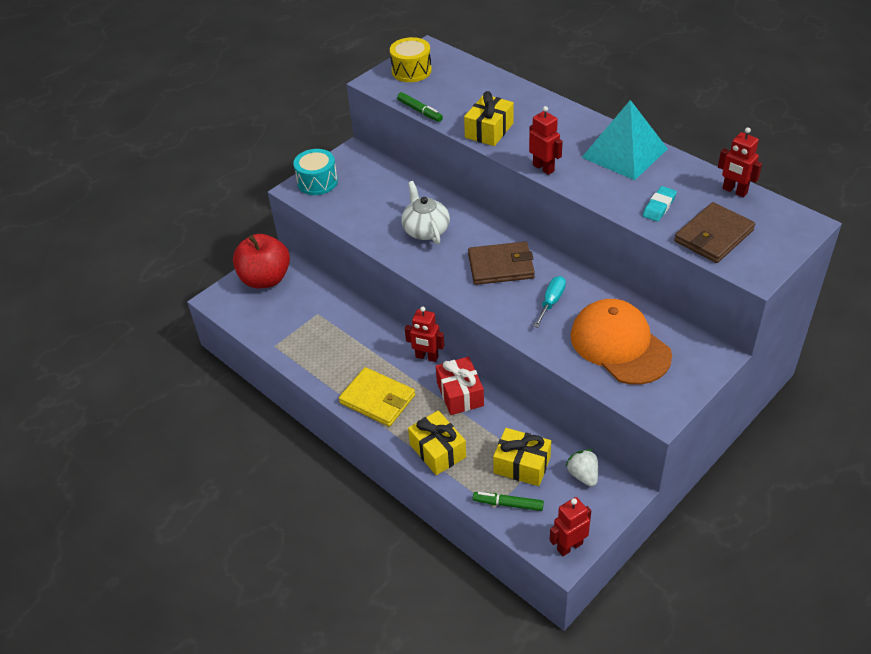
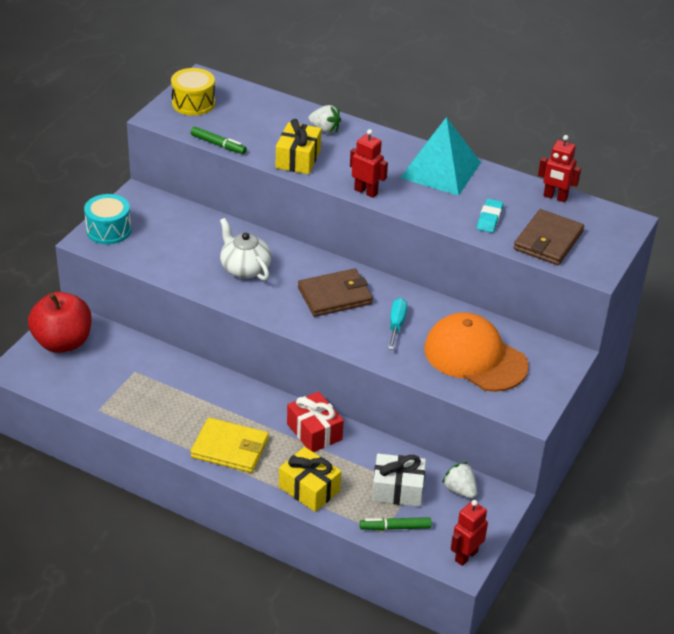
camera: 20 degrees left, 5 degrees down
(426, 357) = (268, 400): red robot -> none
(522, 465) = (397, 490): yellow gift -> white gift
(524, 104) = (325, 129): none -> white strawberry

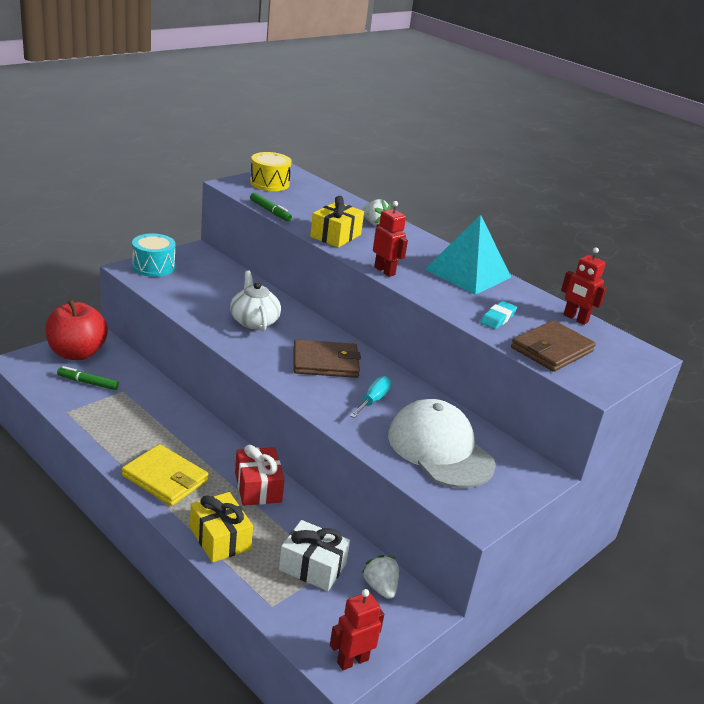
camera: 15 degrees right, 10 degrees down
(395, 527) = (289, 605): green marker -> green marker (88, 383)
(475, 357) = (440, 449): orange cap -> white cap

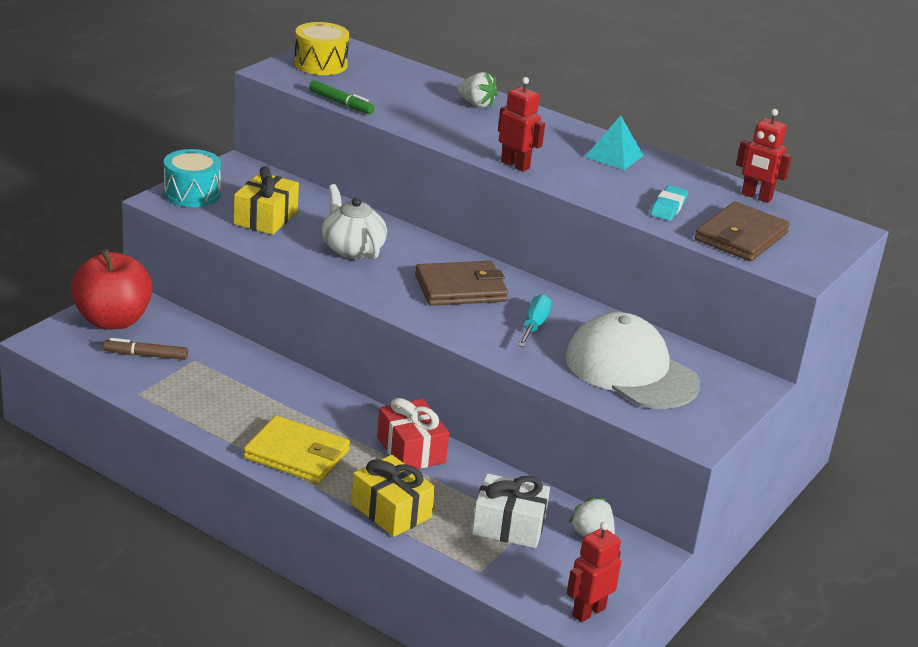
camera: 10 degrees left, 0 degrees up
(88, 383) = (146, 355): green marker -> brown marker
(335, 236) = (436, 126): yellow gift -> yellow gift (265, 218)
(468, 273) = (614, 156): turquoise pyramid -> turquoise pyramid, size x0.56

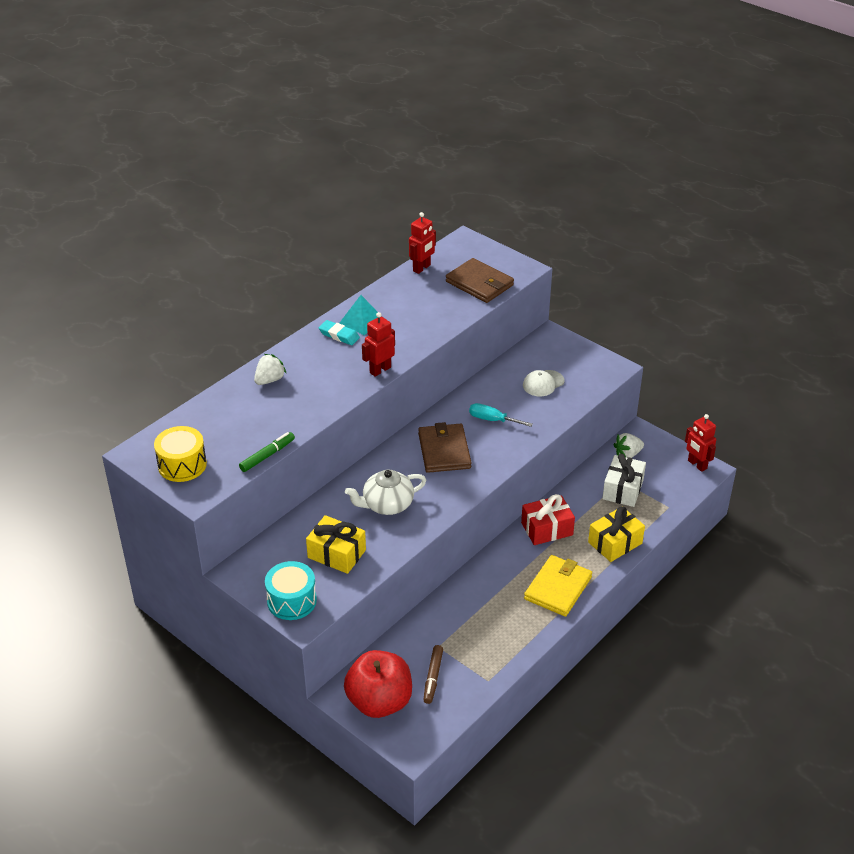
camera: 80 degrees left, 10 degrees up
(631, 370) = (543, 383): white cap -> white cap, size x0.48
(668, 207) = (441, 307): turquoise eraser -> turquoise eraser (339, 335)

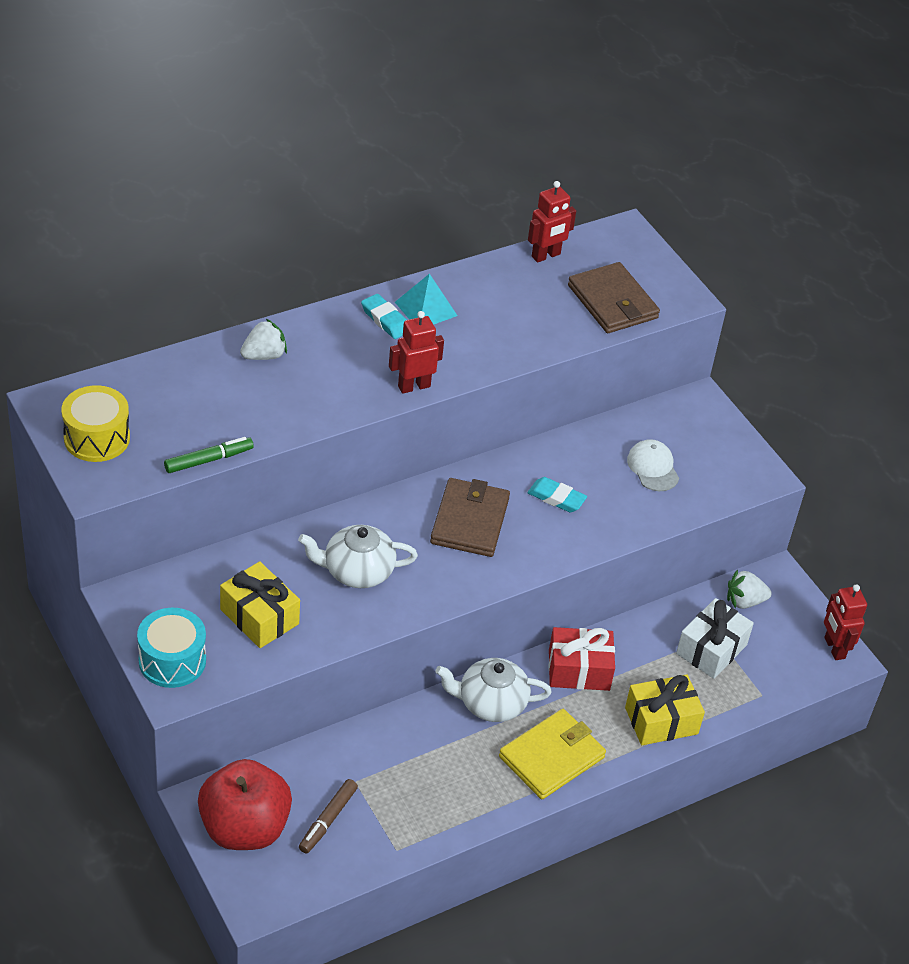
camera: 15 degrees right, 5 degrees up
(492, 420) = (556, 498): turquoise screwdriver -> turquoise eraser
(501, 568) = (491, 703): none -> white teapot
(543, 383) = (653, 467): white cap -> white cap turned 90 degrees clockwise

